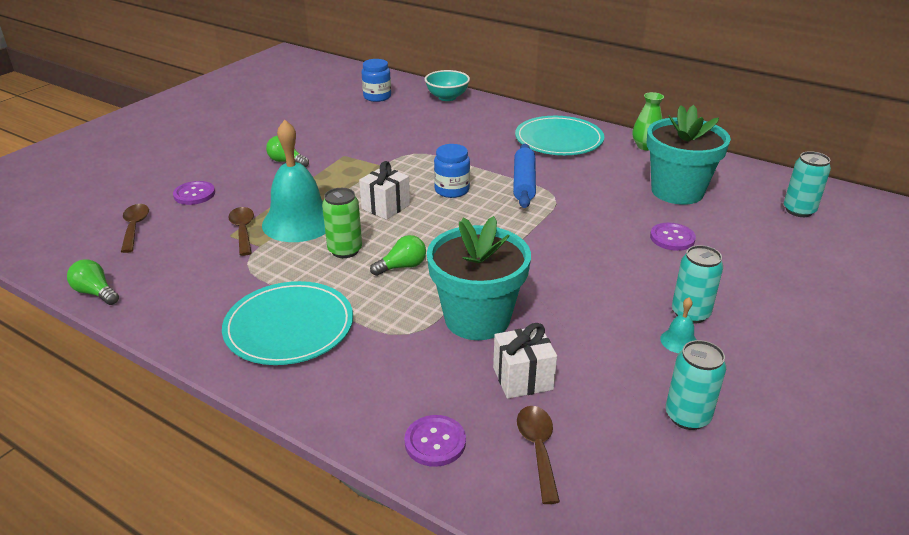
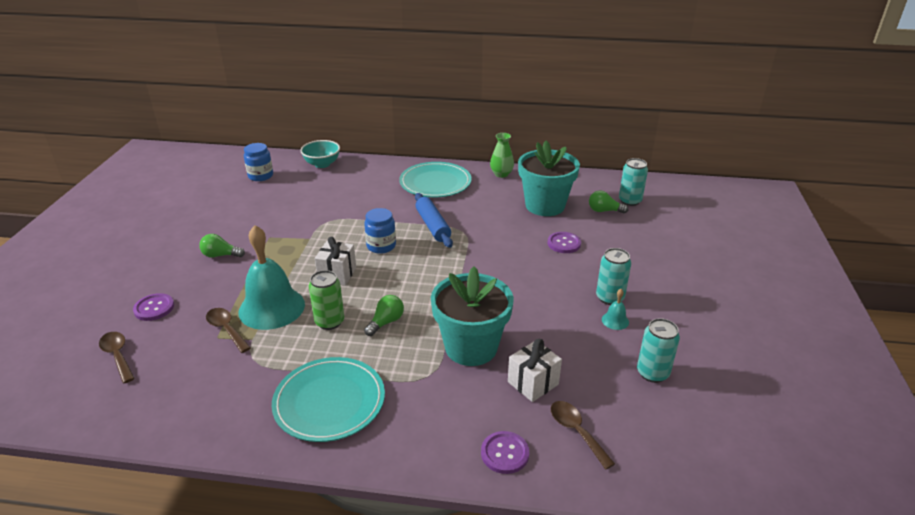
camera: 25 degrees left, 0 degrees up
(95, 293) = (126, 429): green light bulb -> green light bulb (604, 211)

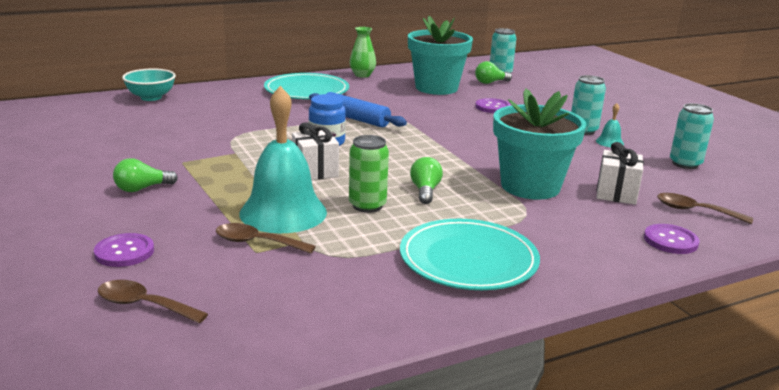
camera: 35 degrees left, 10 degrees down
(260, 176) = (84, 118): blue jar -> none

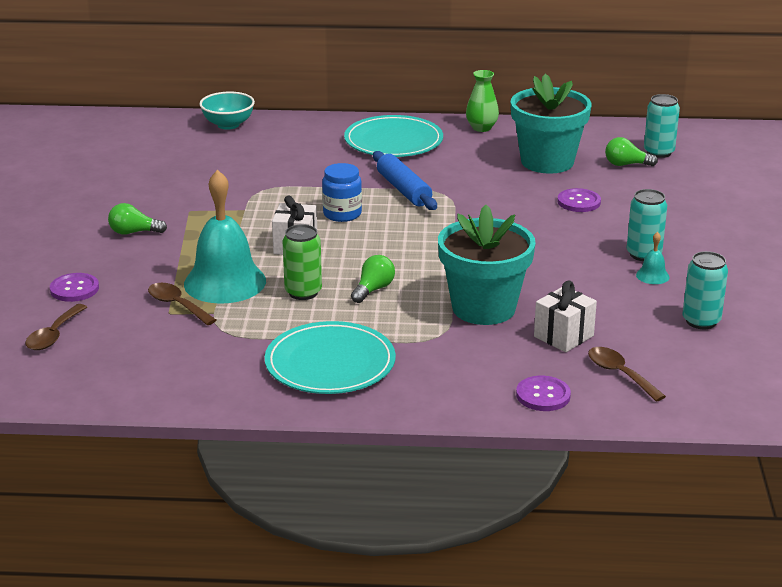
camera: 30 degrees right, 5 degrees up
(143, 305) = (54, 335): brown spoon -> brown spoon turned 120 degrees counterclockwise

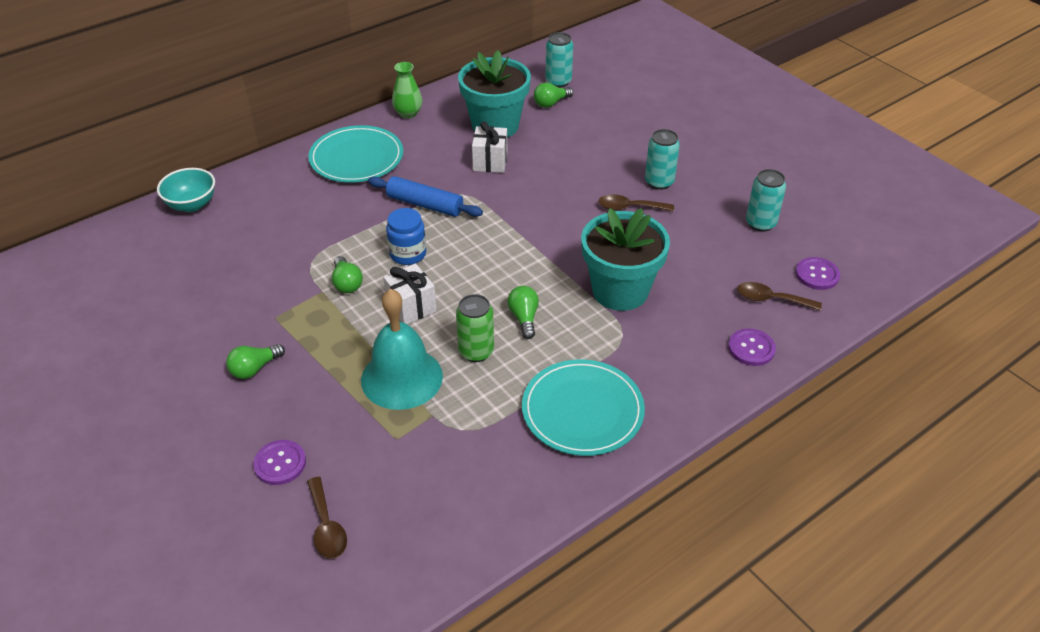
camera: 40 degrees left, 15 degrees up
(177, 305) = (392, 426): brown spoon -> brown spoon (629, 207)
(269, 212) = (347, 283): none -> green light bulb
(563, 336) = (700, 286): white gift -> white gift (490, 162)
(579, 202) = (562, 154): purple button -> purple button (817, 275)
(652, 276) = (687, 199): turquoise bell -> none

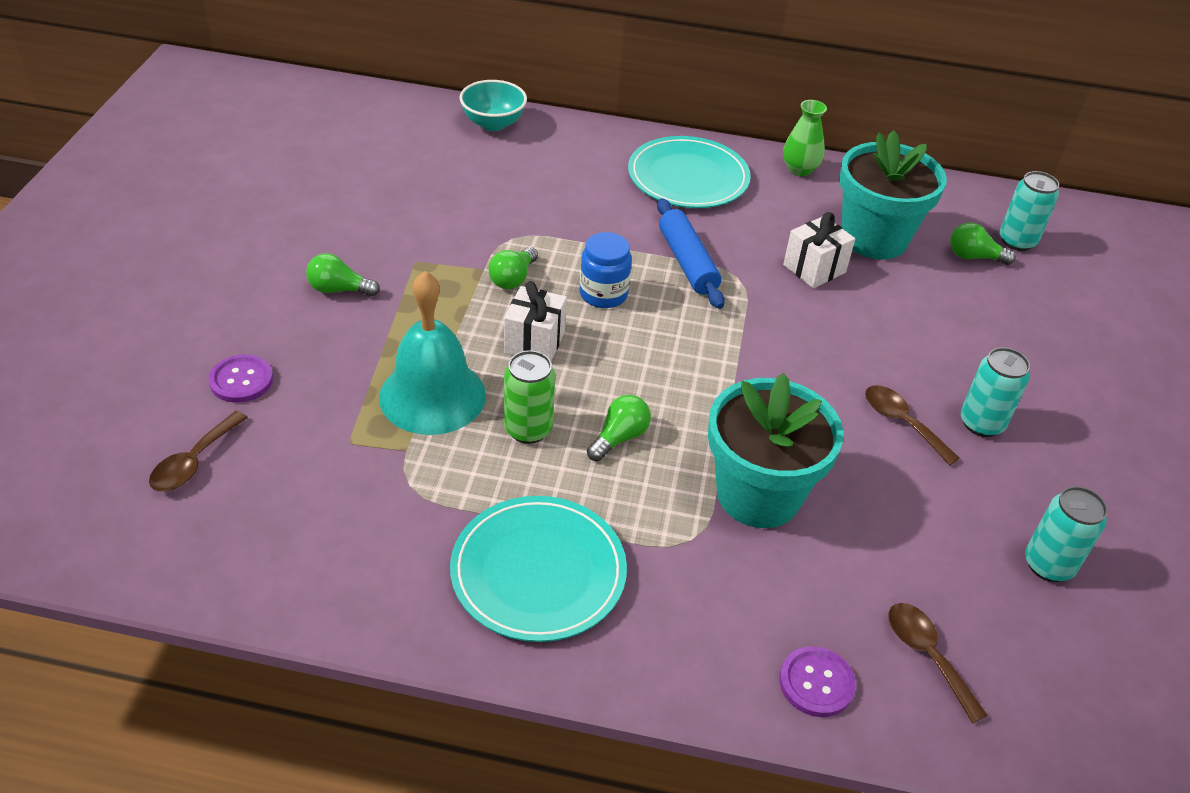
camera: 45 degrees right, 0 degrees up
(817, 275) = (1036, 682): purple button -> none

